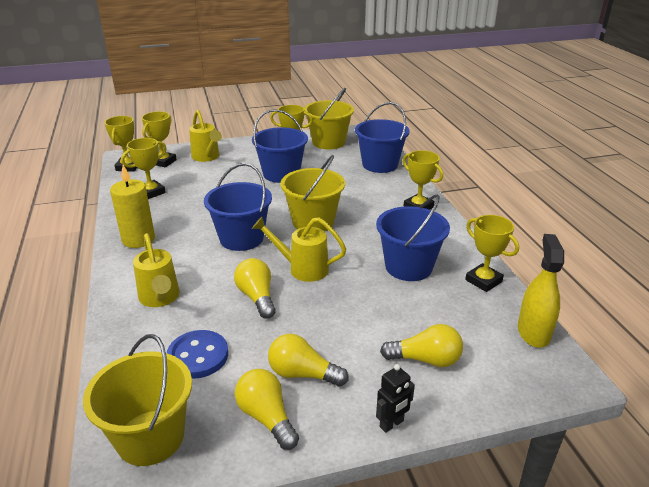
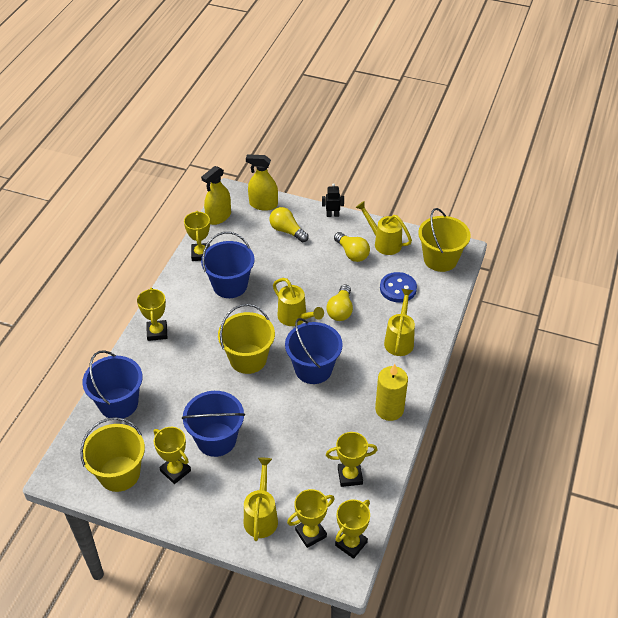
camera: 145 degrees left, 15 degrees up
(266, 417) = (384, 243): yellow light bulb -> yellow watering can
(508, 383) = (263, 204): none -> yellow spray bottle

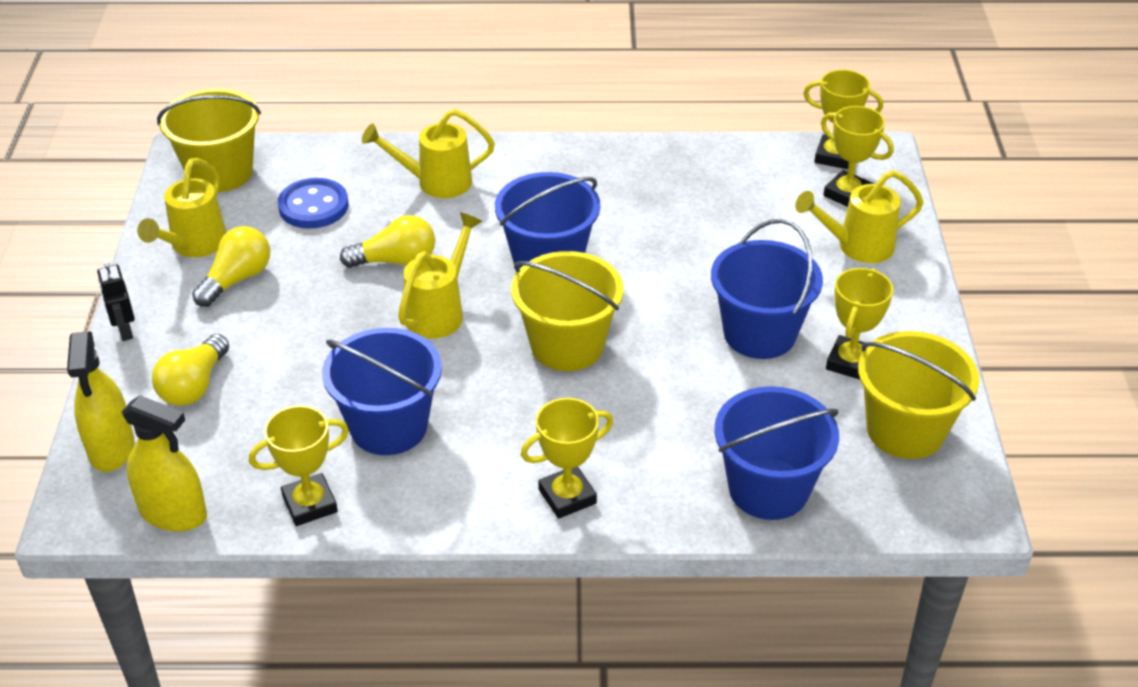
camera: 110 degrees left, 5 degrees down
(350, 476) = (729, 179): yellow trophy -> none
(389, 409) = (585, 166): yellow candle -> none

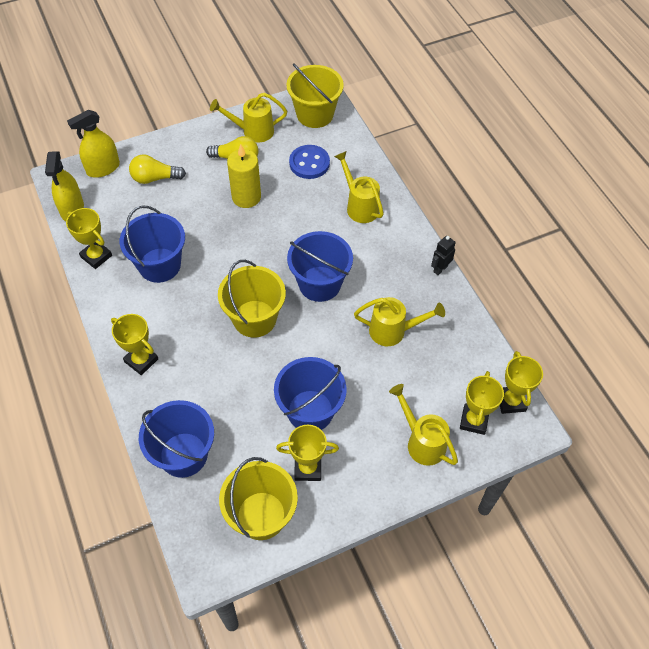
camera: 65 degrees right, 15 degrees up
(125, 331) = (179, 136): black robot -> black robot (440, 269)
(325, 290) = (246, 197): none -> yellow candle
(395, 261) = (284, 216): yellow light bulb -> none
(439, 312) = (253, 251): yellow watering can -> yellow watering can (393, 331)

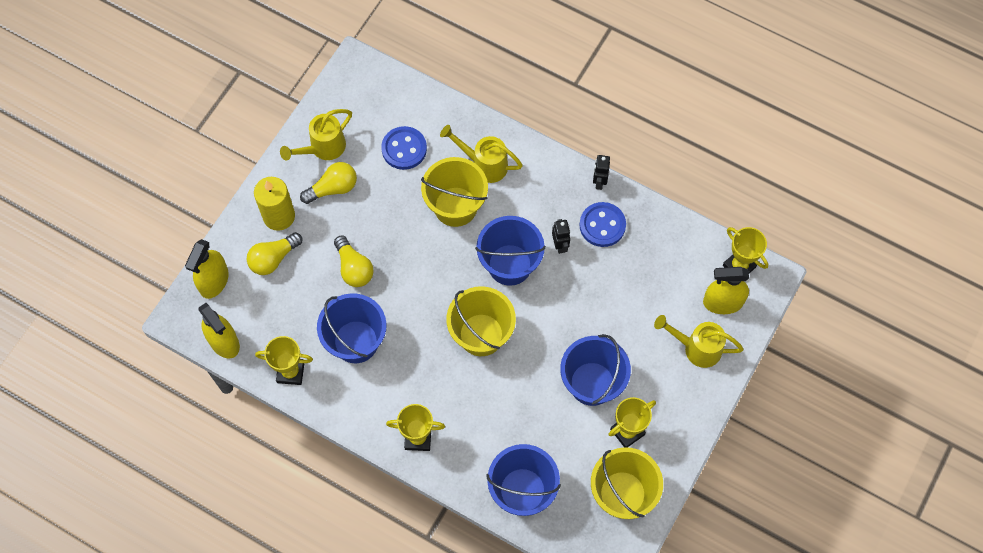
camera: 35 degrees left, 10 degrees up
(203, 217) = (354, 268): none -> yellow light bulb
(246, 197) = (375, 222): yellow candle -> yellow candle (279, 216)
(315, 114) = (366, 92): yellow bucket -> yellow bucket (455, 206)
(371, 294) = (560, 245): none -> black robot
(393, 331) = (604, 267): yellow watering can -> none
(417, 300) = (602, 225): none -> blue button
(473, 420) = (722, 302): yellow trophy -> yellow spray bottle

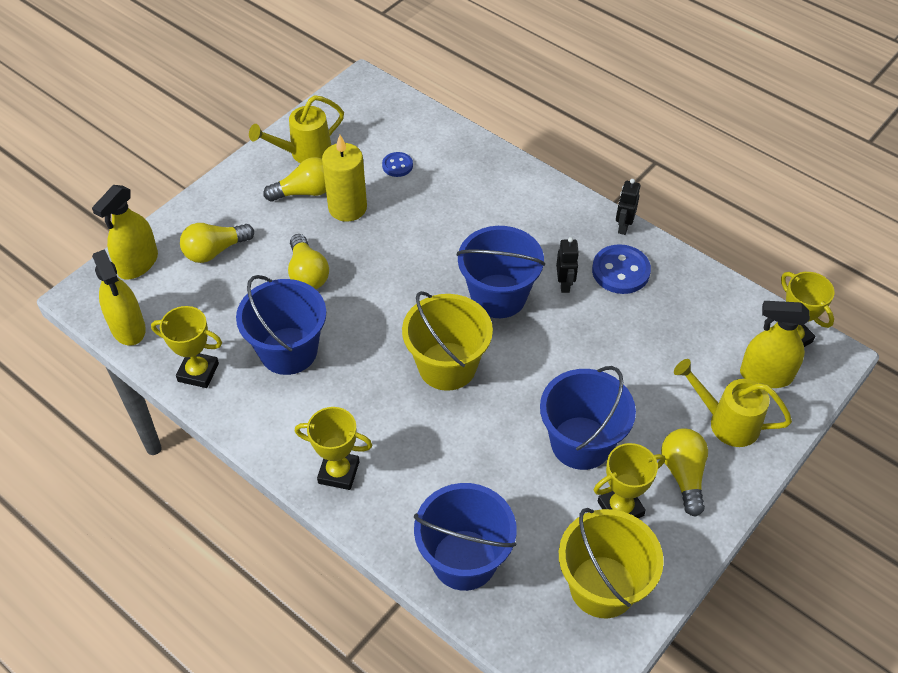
camera: 10 degrees right, 15 degrees down
(279, 216) = (234, 210): yellow candle -> yellow candle (347, 208)
(404, 149) = (397, 165): blue button -> blue button, size x0.58
(455, 206) = (445, 228): yellow bucket -> none
(484, 164) = (488, 192): yellow watering can -> none
(669, 397) = (683, 475): none -> yellow light bulb

